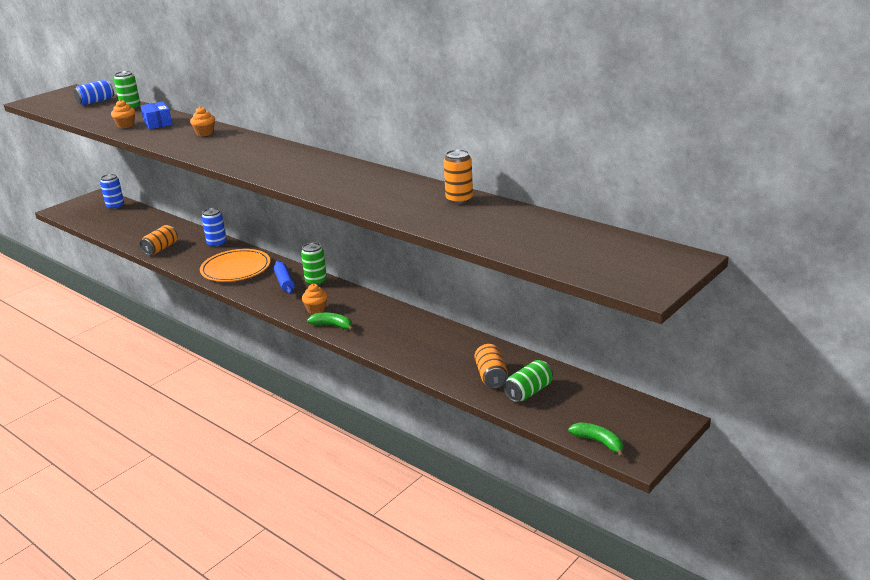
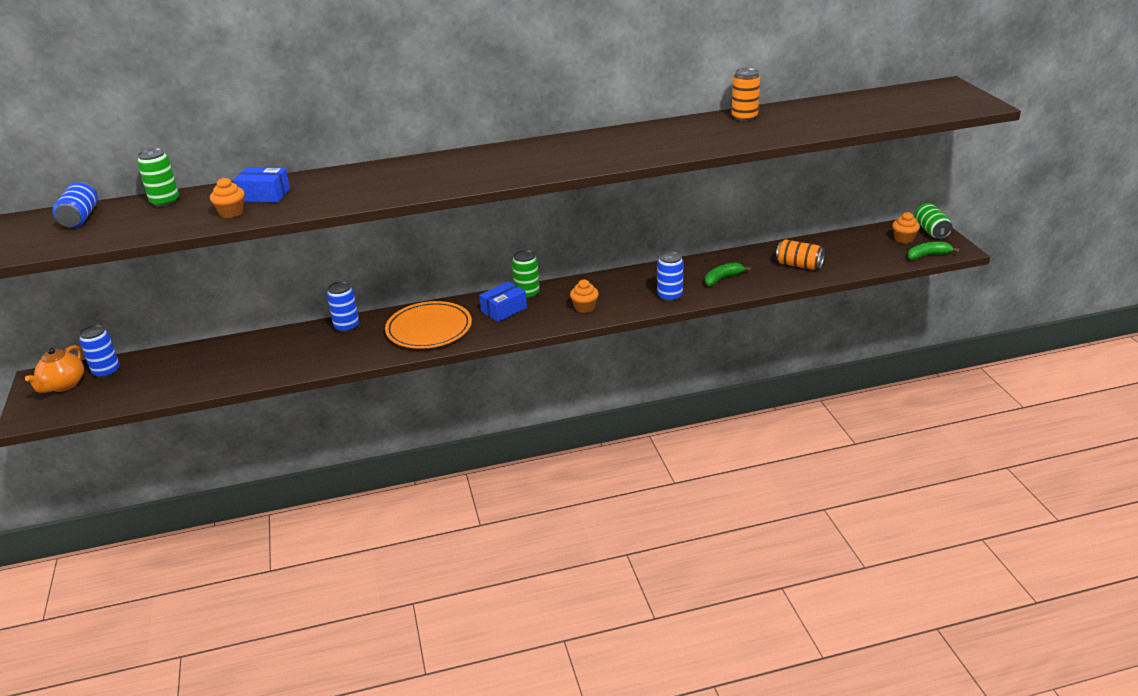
camera: 55 degrees left, 5 degrees up
(94, 203) = (63, 385): none -> orange teapot
(161, 249) = (297, 363): orange can -> none
(205, 133) = (360, 178): orange cupcake -> orange cupcake (904, 239)
(285, 282) = (504, 310): blue rolling pin -> blue box
(332, 326) = (628, 307): green banana -> green banana (722, 278)
(369, 336) = (670, 296): none -> blue can
(528, 392) = (837, 258): green can -> green can (931, 231)

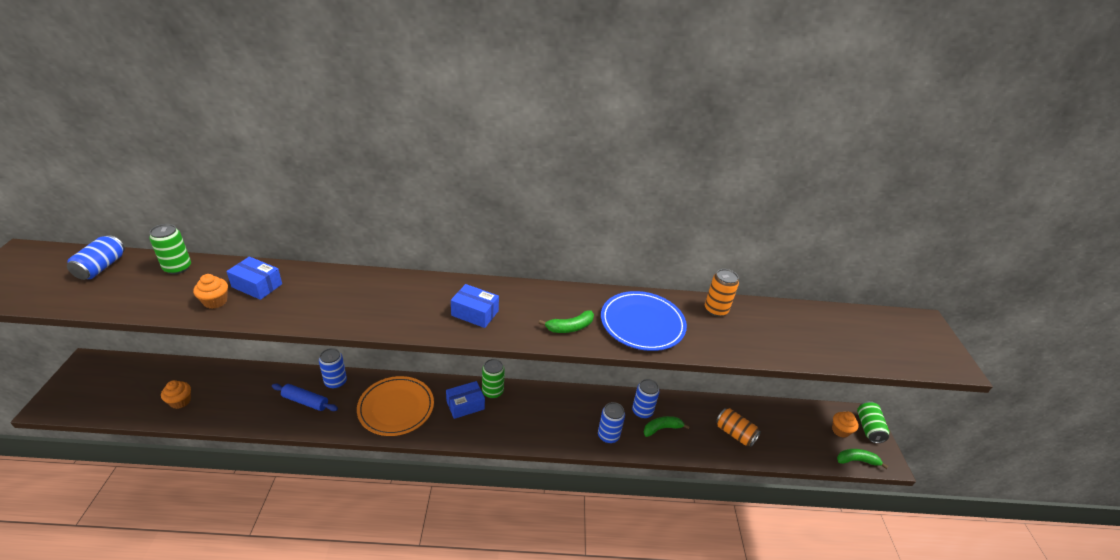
camera: 10 degrees right, 5 degrees up
(63, 385) = (97, 377): orange teapot -> none
(106, 371) = (136, 371): blue can -> blue can (642, 411)
(324, 347) = (305, 401): none -> blue rolling pin
(507, 166) = (475, 313): none -> blue box
(584, 307) = (531, 425): orange cupcake -> orange cupcake (180, 401)
(609, 155) = (570, 327): none -> green banana
(678, 139) = (642, 323): none -> blue plate

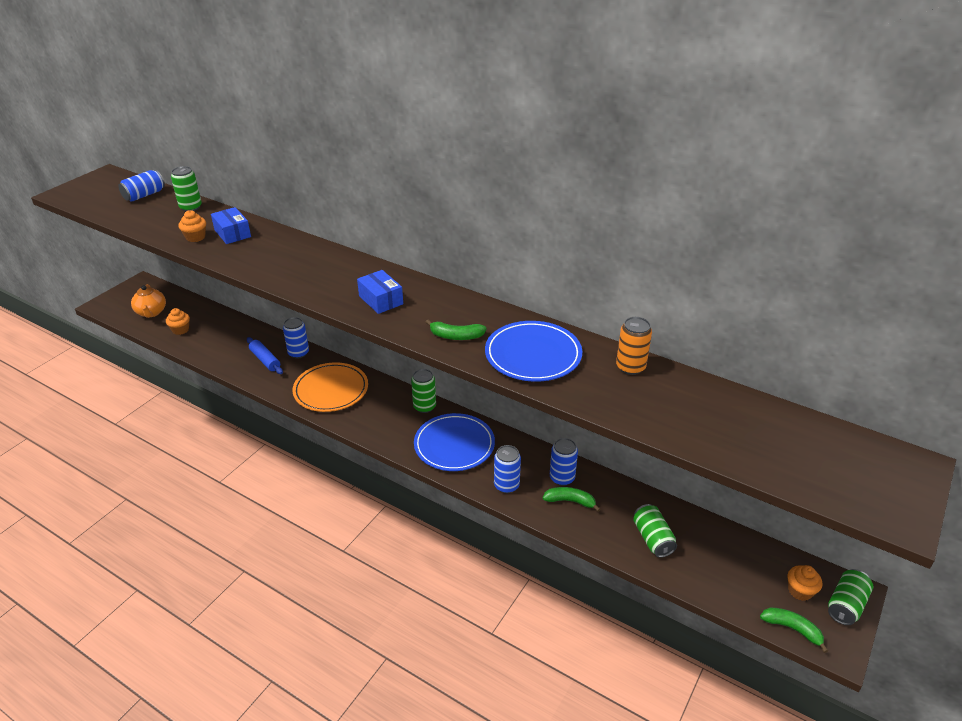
camera: 35 degrees right, 0 degrees up
(127, 393) = (151, 312): none -> orange teapot
(465, 405) = (391, 409): blue box -> none
(542, 417) = (454, 445): none -> blue plate
(734, 433) = (652, 539): orange can -> green can

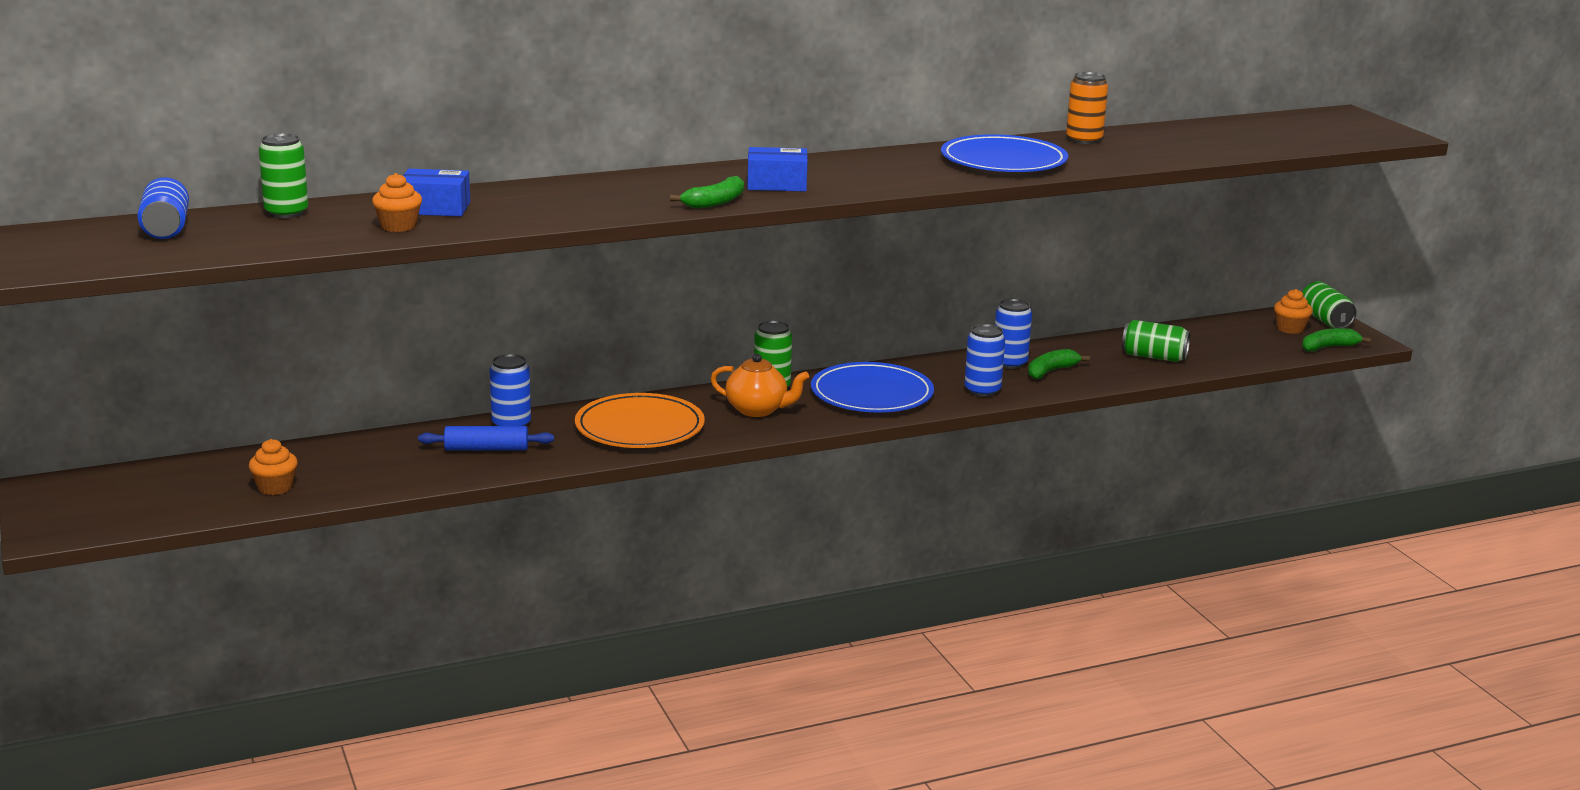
camera: 55 degrees left, 15 degrees down
(151, 312) = (169, 498): orange teapot -> orange teapot (757, 410)
(456, 336) = (915, 176): green banana -> green banana (715, 202)

